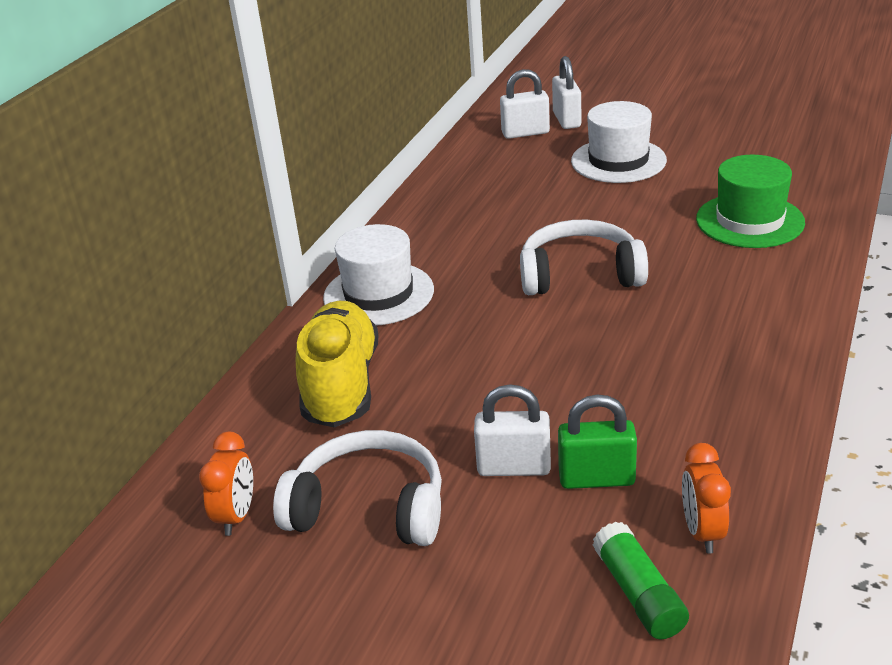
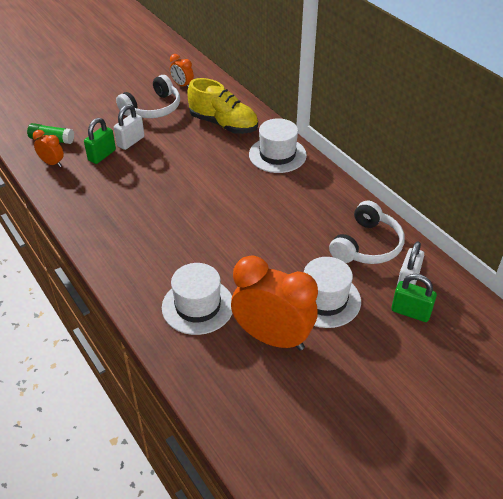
camera: 120 degrees right, 10 degrees up
(566, 120) = (410, 312): white padlock -> green padlock
(580, 274) = (222, 217): white headphones -> white headphones (367, 245)
(714, 166) = (273, 338): none -> orange clock
(749, 221) = (198, 306): green hat -> white hat

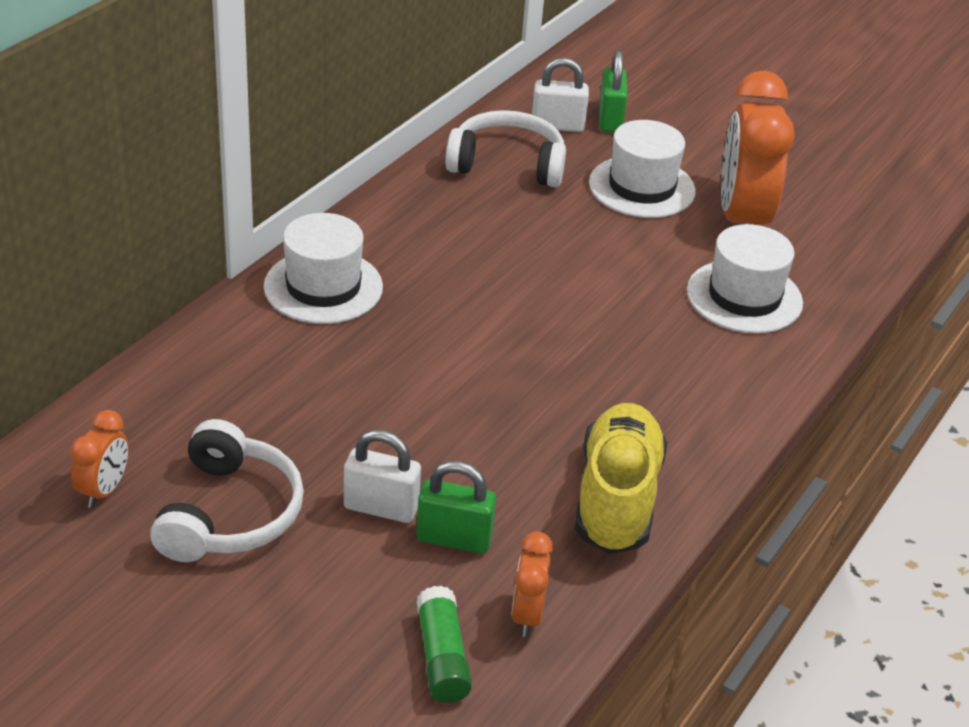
camera: 115 degrees left, 5 degrees down
(153, 108) = (229, 513): white headphones -> white headphones turned 75 degrees clockwise
(223, 124) = (249, 380): yellow shoe -> yellow shoe (616, 498)

